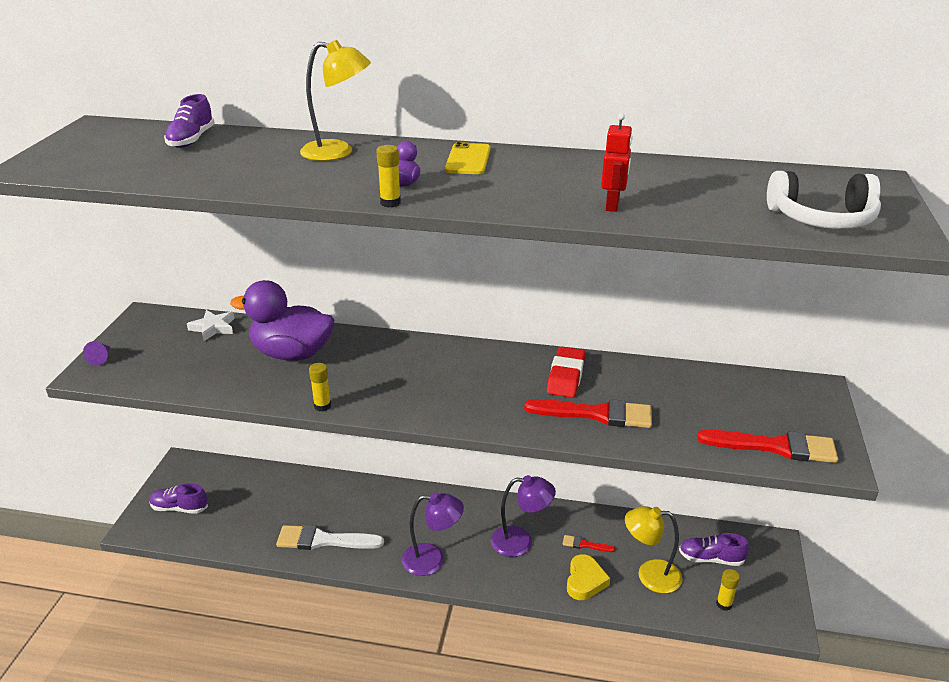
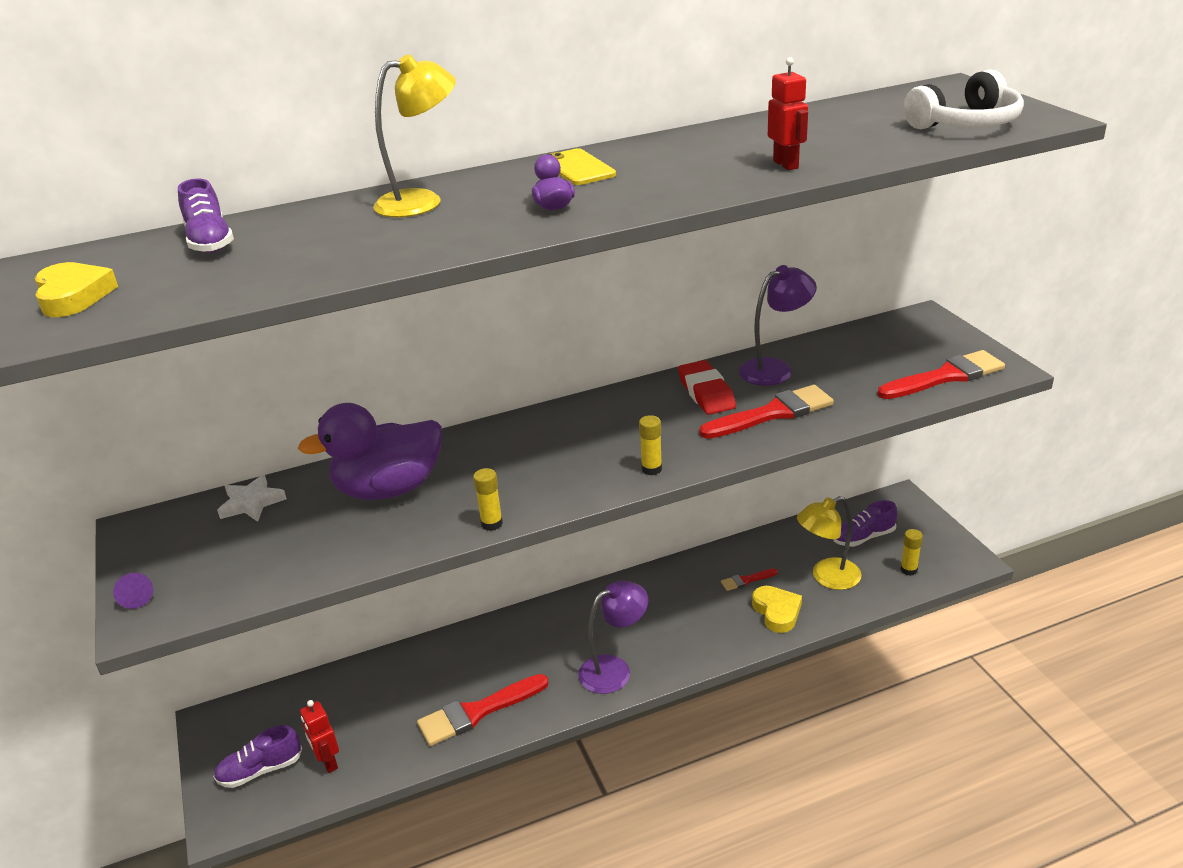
camera: 30 degrees left, 0 degrees up
(81, 151) = (73, 296): none -> yellow heart
(216, 524) = (328, 762): none -> red robot
(324, 540) = (477, 712): white brush -> red brush
(390, 203) = (572, 227): yellow glue stick -> yellow glue stick (651, 469)
(520, 542) = (685, 608): purple lamp -> purple lamp (775, 369)

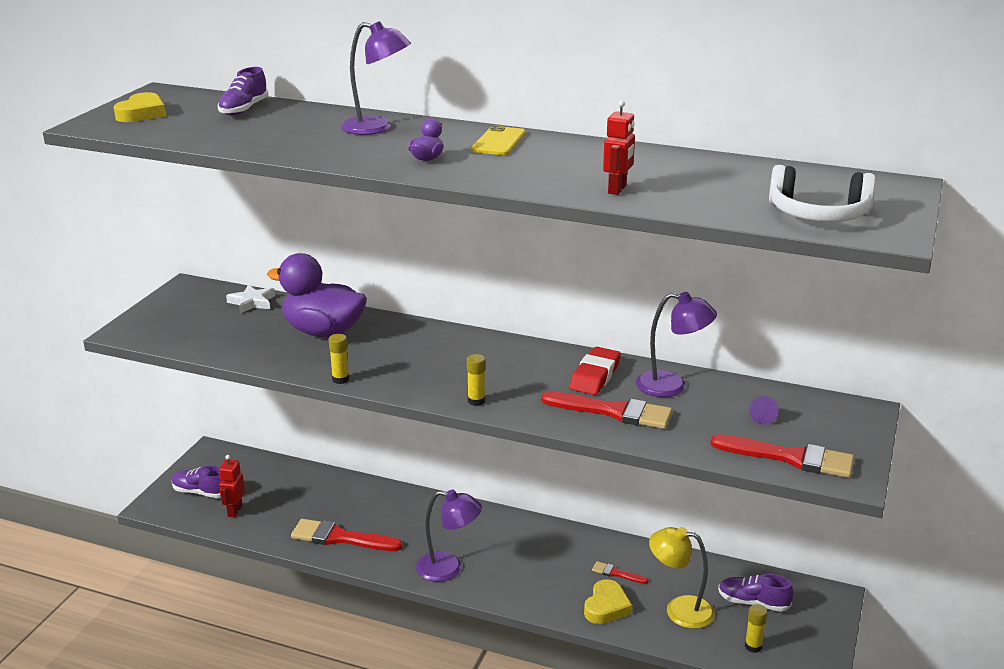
camera: 40 degrees right, 5 degrees down
(136, 597) = (139, 320): purple cone -> purple cone (762, 416)
(422, 201) = (376, 128): yellow lamp -> purple lamp

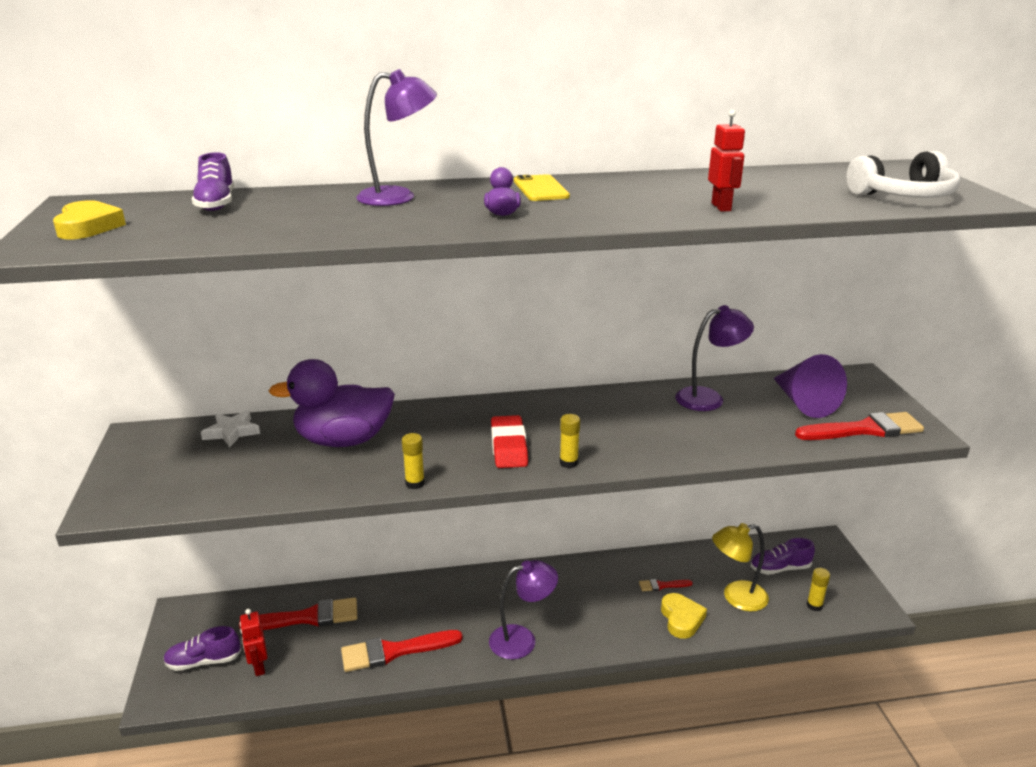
camera: 30 degrees left, 0 degrees up
(595, 376) = (640, 408): red eraser -> red eraser (509, 447)
(613, 412) = (693, 435): red brush -> red brush (307, 617)
(762, 416) = (803, 402): purple cone -> purple cone, size x2.39

